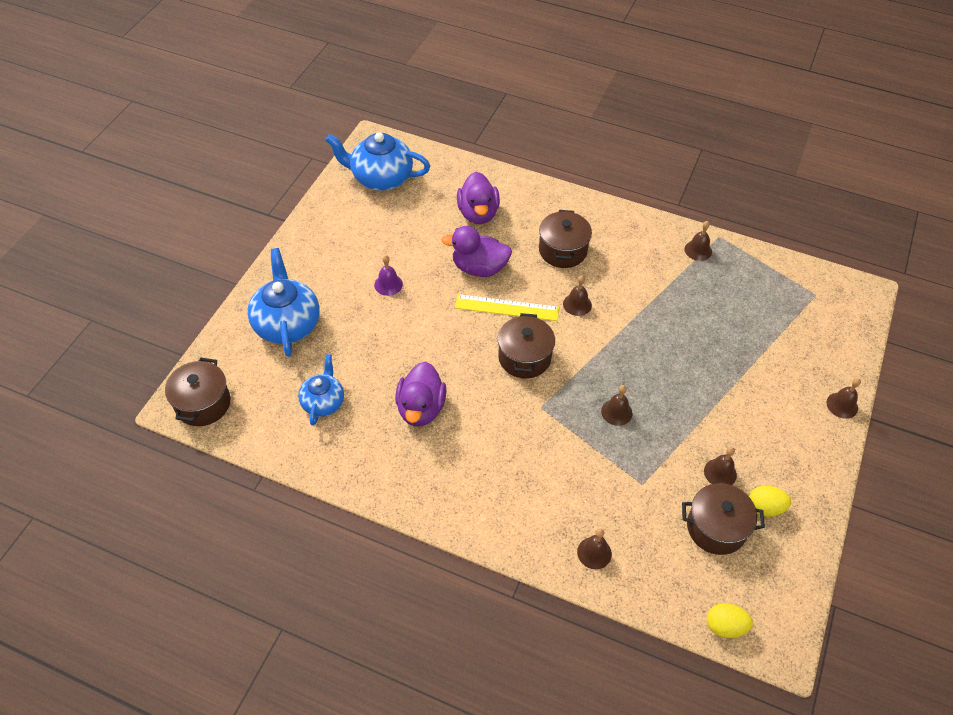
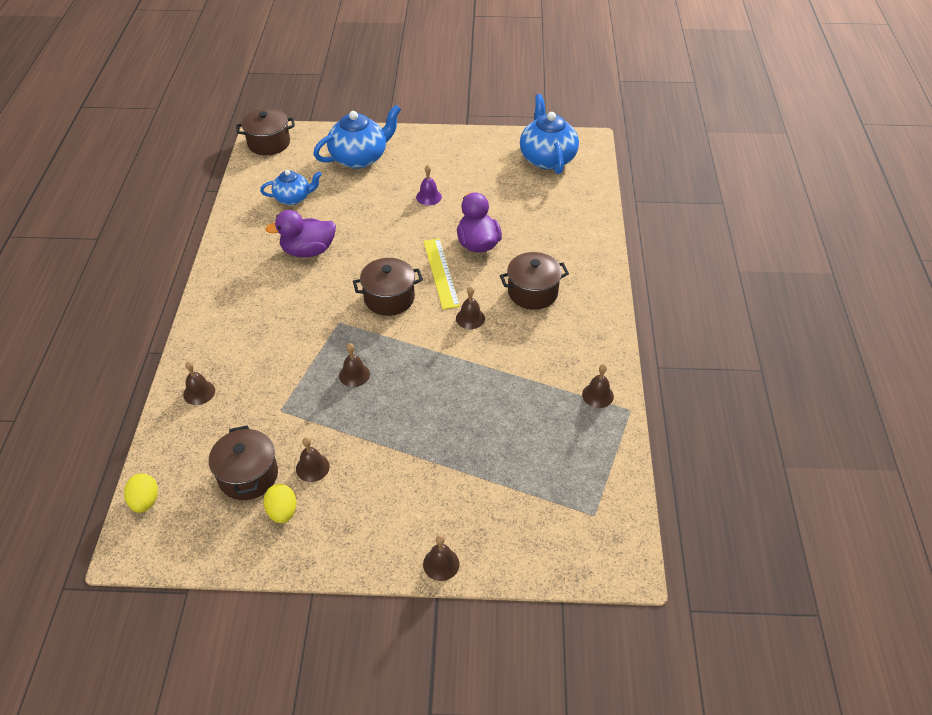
camera: 70 degrees right, 5 degrees down
(478, 213) = (544, 226): purple duck -> none

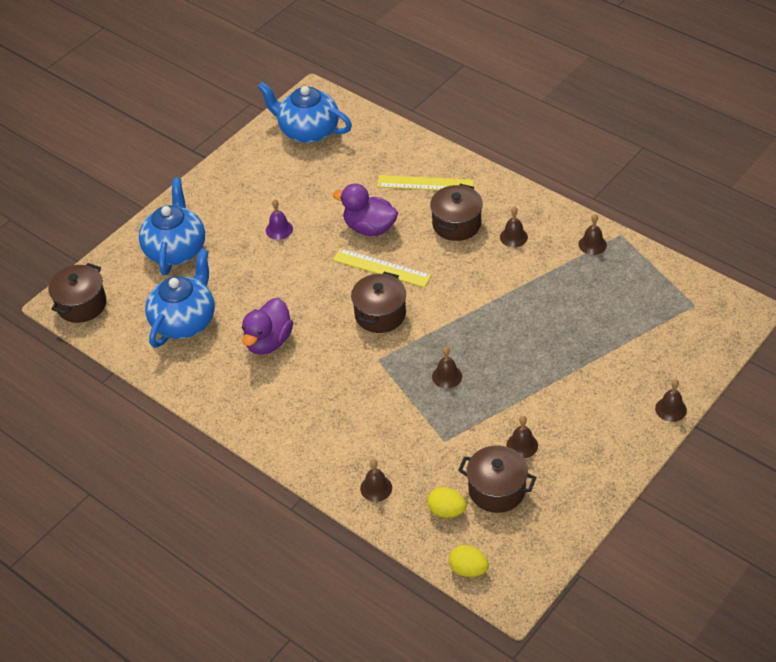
camera: 50 degrees left, 0 degrees up
(282, 512) = (551, 482): yellow egg -> yellow egg (446, 511)
(293, 198) = (184, 321): blue teapot -> blue teapot, size x1.65
(470, 318) = (450, 275): brown bell -> brown bell (513, 237)
(559, 250) = (425, 183): none -> yellow ruler

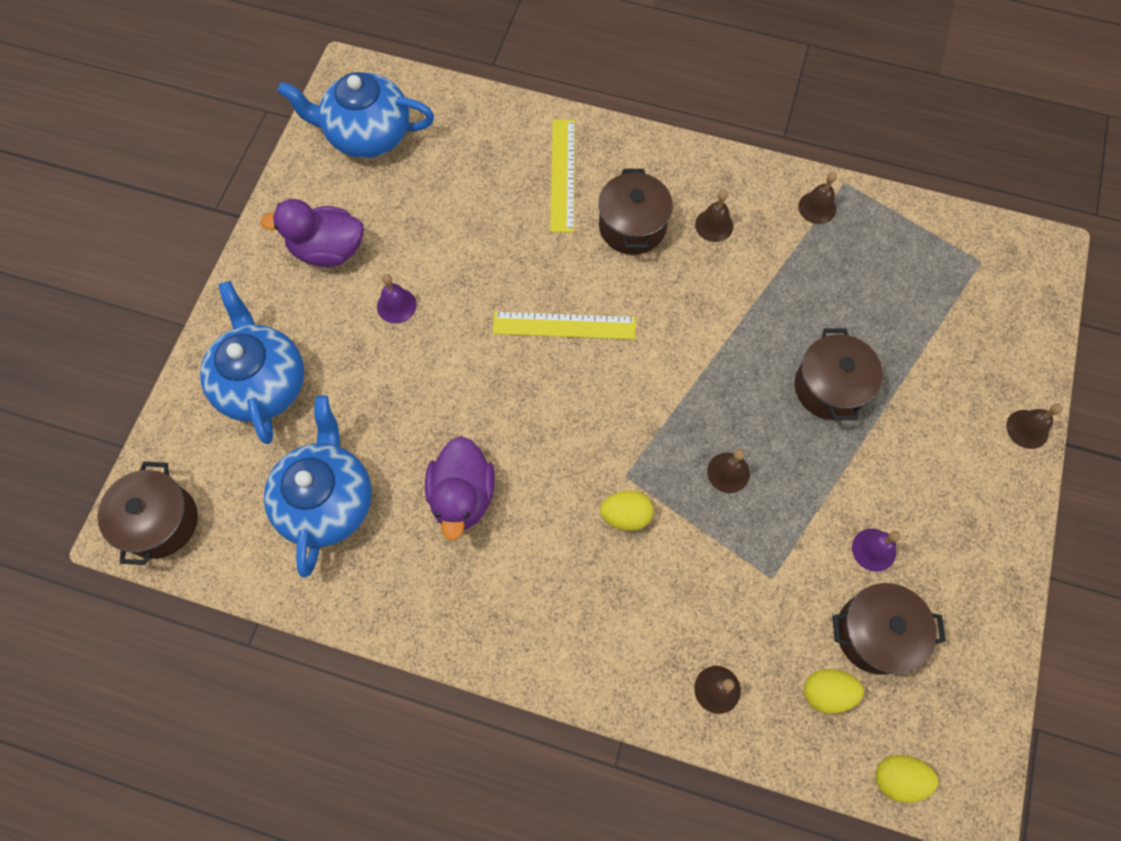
camera: 25 degrees left, 20 degrees up
(366, 380) = (626, 515): none -> yellow egg
(369, 228) = (520, 266): purple duck -> purple duck (328, 250)
(380, 314) = (596, 401): brown pot -> brown pot (829, 387)
(425, 183) = (562, 175): yellow ruler -> yellow ruler turned 75 degrees counterclockwise
(522, 445) = (874, 549): brown bell -> purple bell

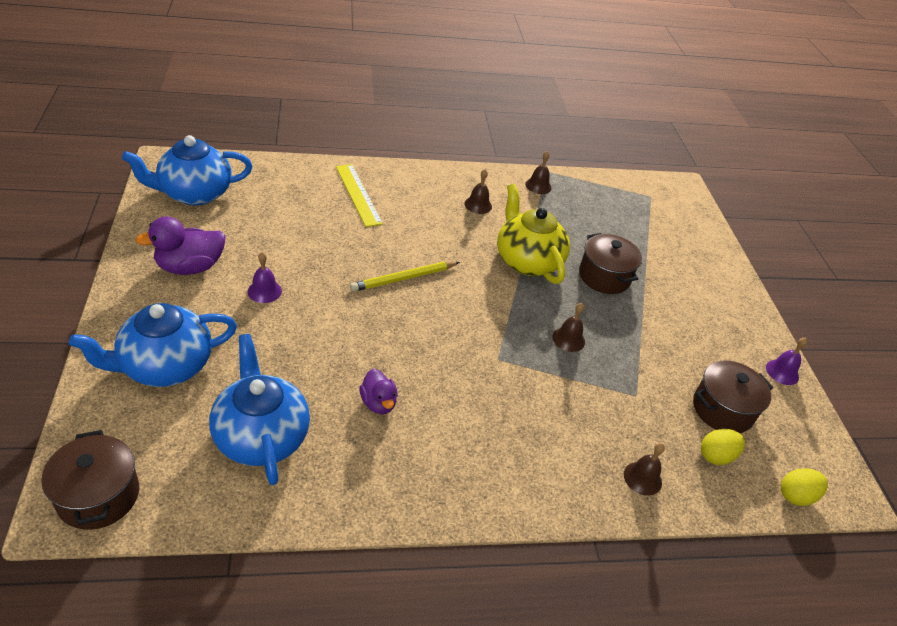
camera: 30 degrees left, 25 degrees down
(262, 383) = (165, 366): blue teapot -> blue teapot turned 75 degrees counterclockwise
(462, 496) = (378, 403): purple duck -> purple duck, size x0.61
(564, 326) = (404, 278): yellow ruler -> yellow pencil
(626, 515) = (512, 383): yellow egg -> none
(632, 227) = (423, 214): brown pot -> none
(735, 336) = (527, 261): none -> yellow teapot
(874, 549) = (689, 360): purple bell -> purple bell (782, 372)
(1027, 429) = (733, 273): brown bell -> none

